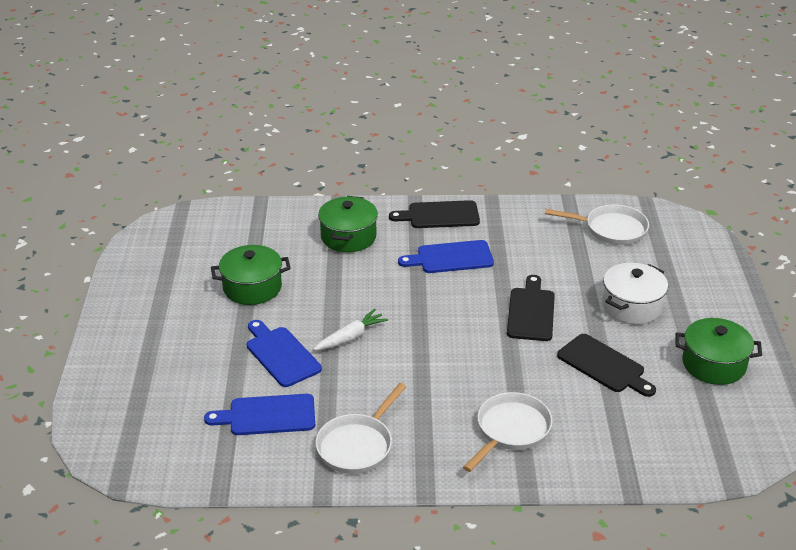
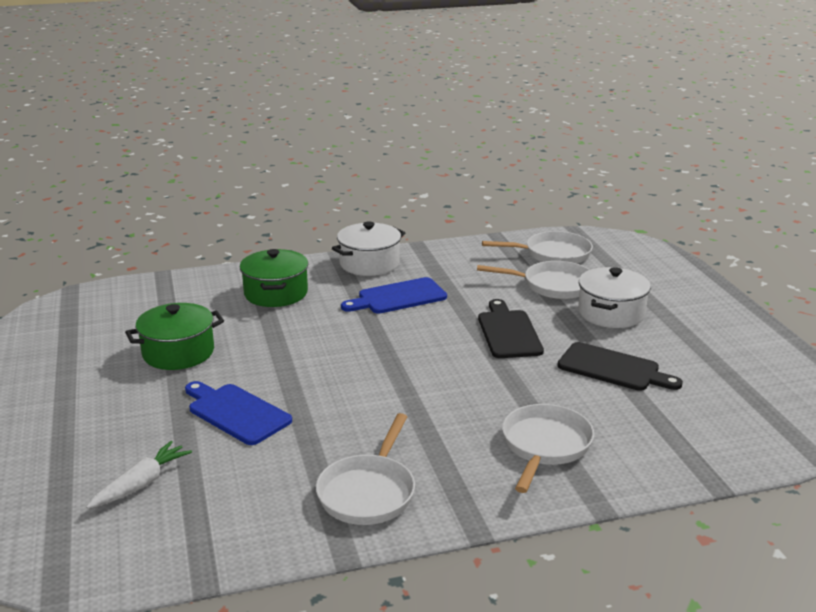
camera: 15 degrees left, 10 degrees down
(267, 415) = (241, 478): blue cutting board -> none
(350, 337) = (315, 384): white carrot -> white carrot (141, 484)
(440, 215) = (369, 264): black cutting board -> white pot
(594, 266) = (553, 285): none -> white pan
(713, 364) = (725, 351): green pot -> none

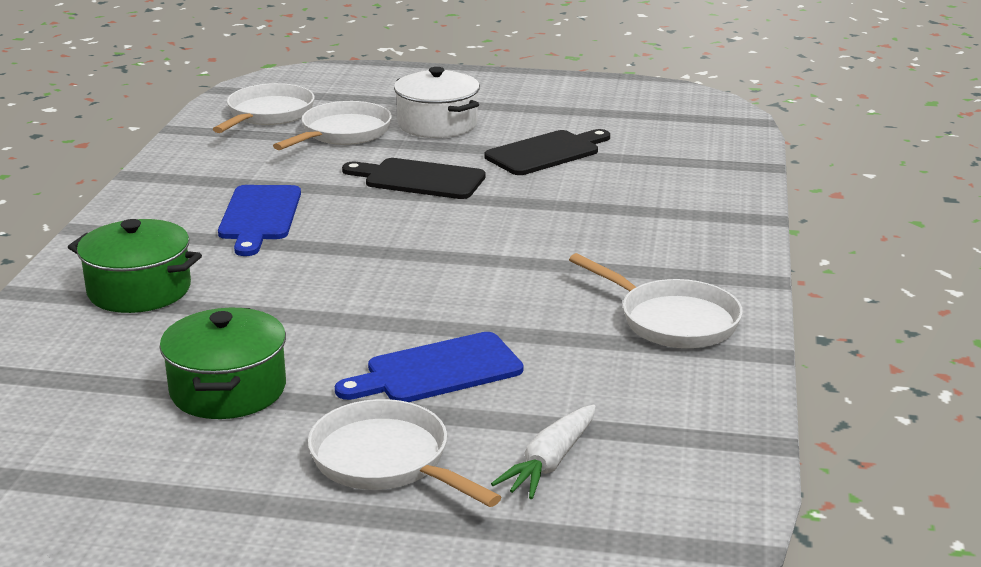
camera: 65 degrees left, 0 degrees up
(141, 484) = (550, 462): white carrot -> white carrot turned 120 degrees counterclockwise
(369, 264) = (140, 214): white pot -> none
(545, 446) = (657, 217): white pan -> white pan (386, 461)

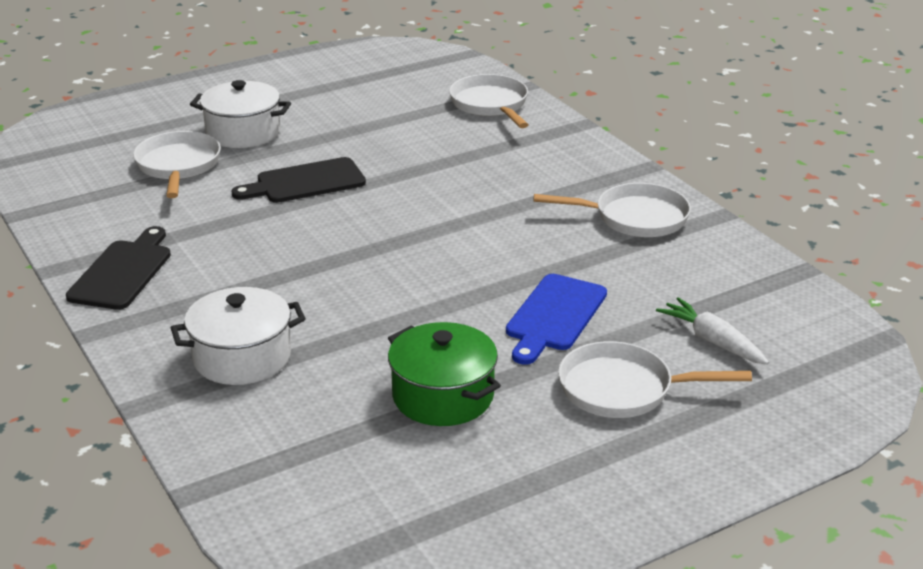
camera: 40 degrees left, 5 degrees up
(139, 290) = (242, 357): green pot -> white pot
(259, 216) = (232, 260): blue cutting board -> none
(268, 114) = (83, 172): white pan -> white pan (490, 105)
(546, 153) = (363, 127): black cutting board -> black cutting board (123, 272)
(550, 462) = (712, 341): white carrot -> white carrot turned 150 degrees clockwise

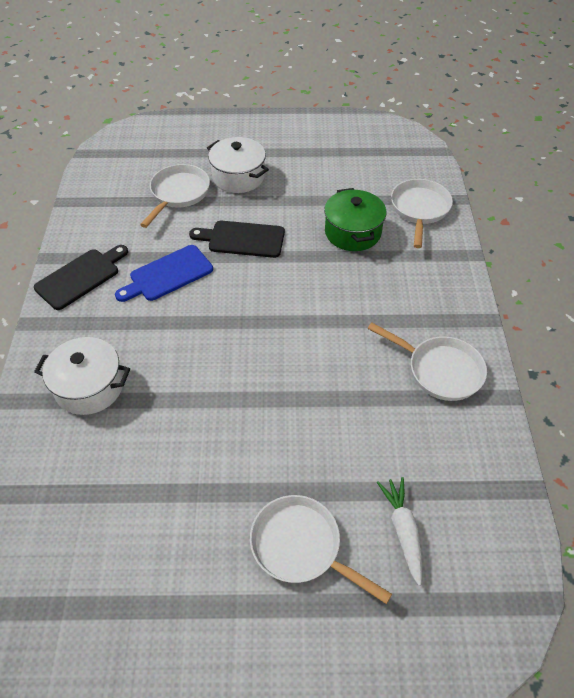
camera: 30 degrees right, 20 degrees up
(443, 396) = (178, 487): green pot -> green pot (352, 232)
(554, 316) = (308, 445): blue cutting board -> blue cutting board (168, 274)

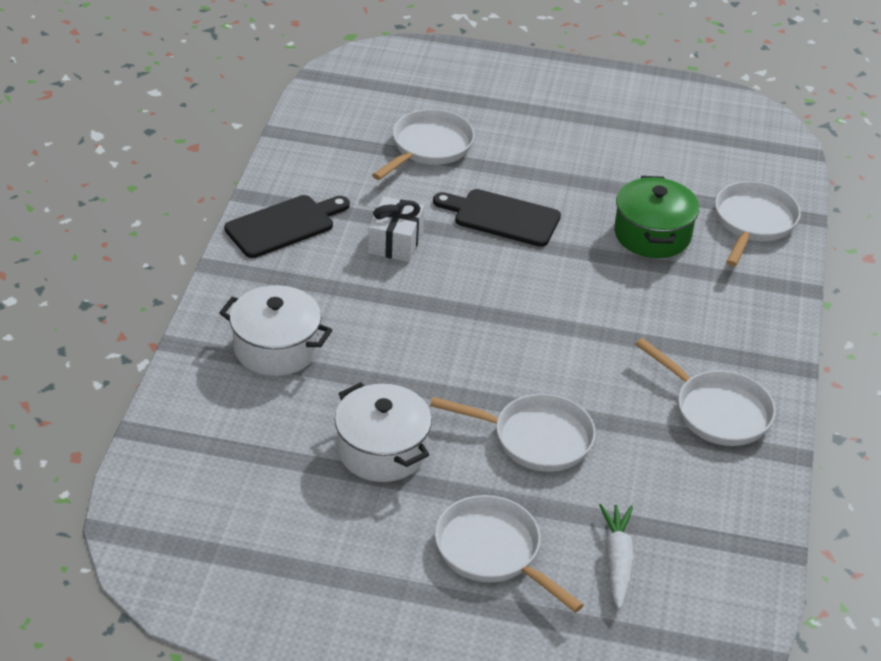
camera: 10 degrees right, 10 degrees down
(168, 274) = (395, 242): blue cutting board -> white gift
(238, 177) = (514, 139): white pot -> white pot (382, 450)
(310, 426) = (536, 438): none -> white pan

